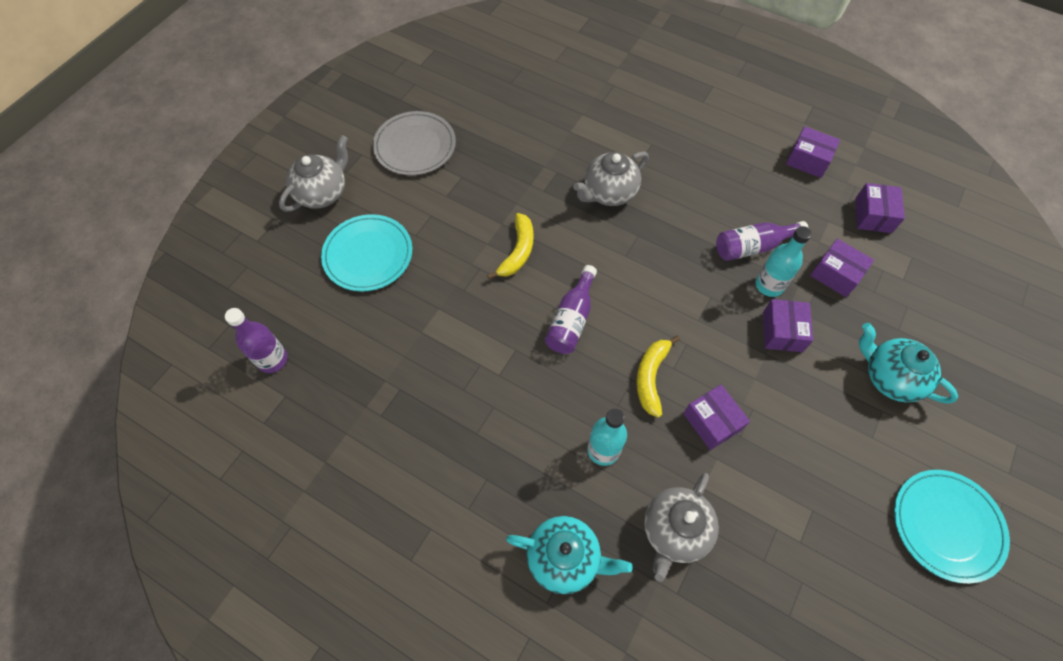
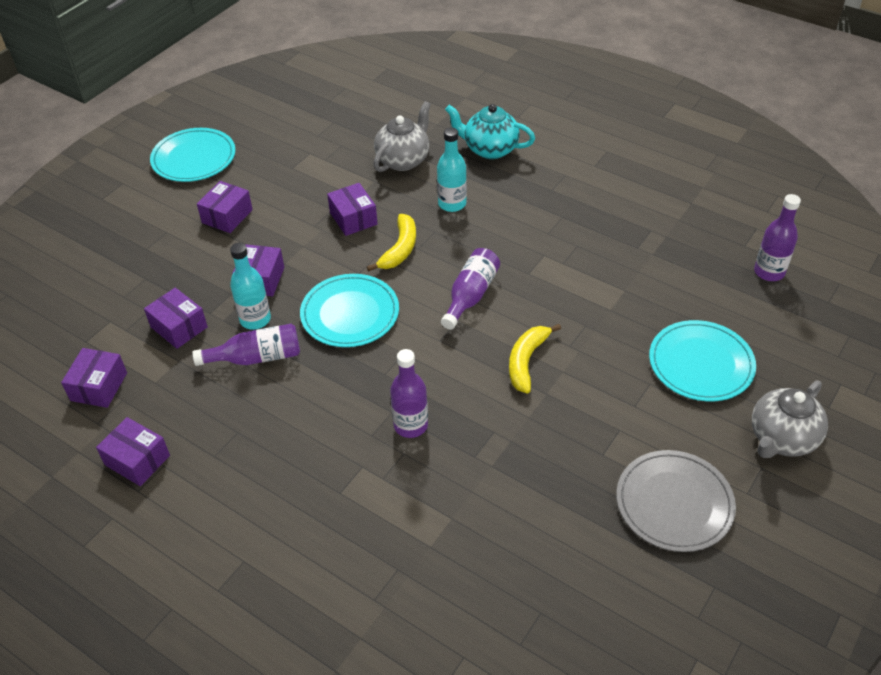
camera: 175 degrees left, 15 degrees down
(609, 193) = (410, 425): grey teapot -> purple bottle
(683, 295) = (350, 313): none -> turquoise plate
(856, 420) = (227, 216): none -> purple box
(889, 377) = (179, 243): turquoise teapot -> none

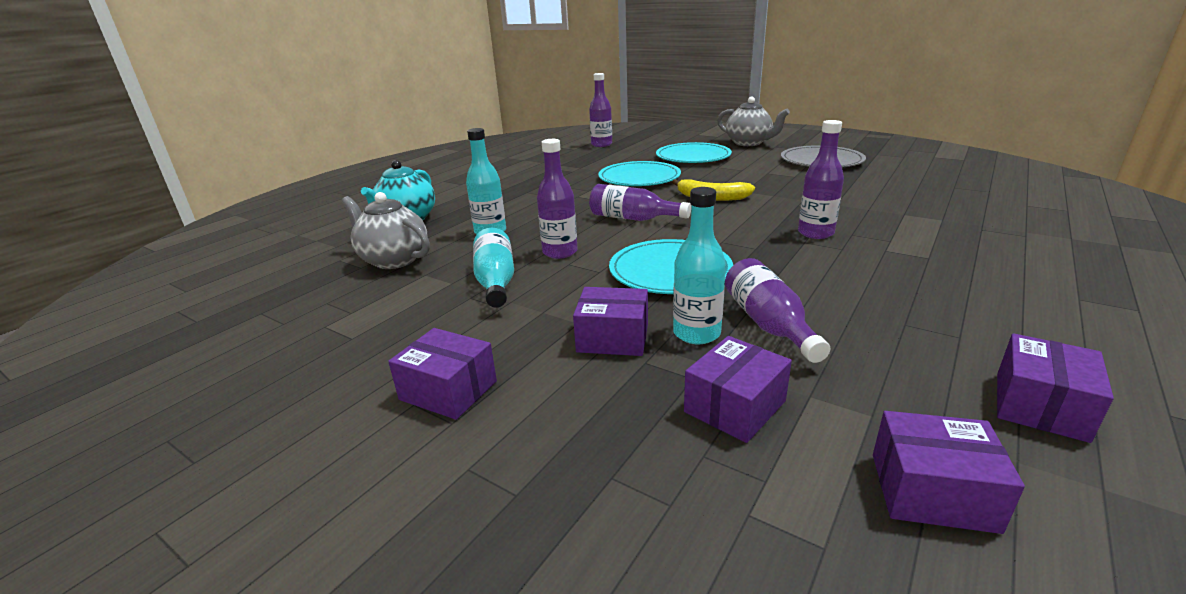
camera: 90 degrees left, 20 degrees down
(194, 158) = (226, 464): turquoise plate -> turquoise plate (639, 178)
(353, 218) = (495, 282): purple box -> turquoise bottle
(400, 249) = (560, 252): yellow banana -> purple bottle

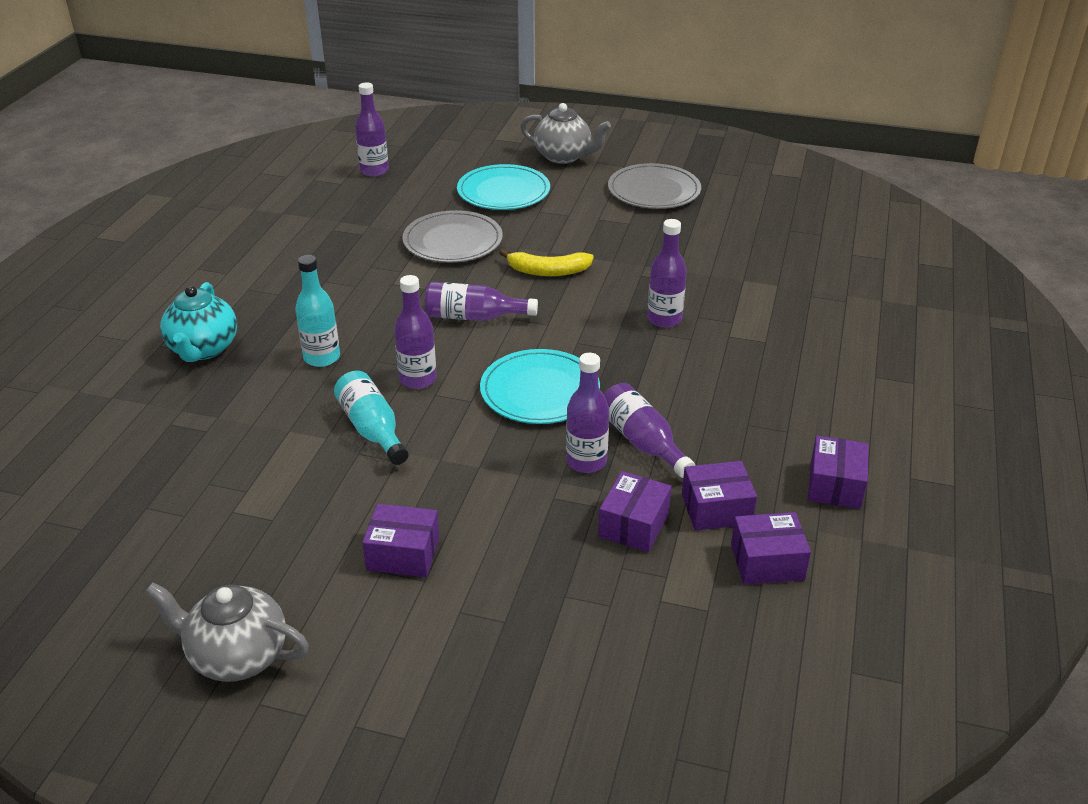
camera: 20 degrees left, 10 degrees up
(393, 260) = (237, 415): grey teapot -> grey teapot (237, 656)
(613, 338) = (517, 478): purple box -> purple box (716, 509)
(639, 178) = (453, 241): turquoise plate -> grey plate
(696, 333) = (586, 461): turquoise bottle -> purple bottle

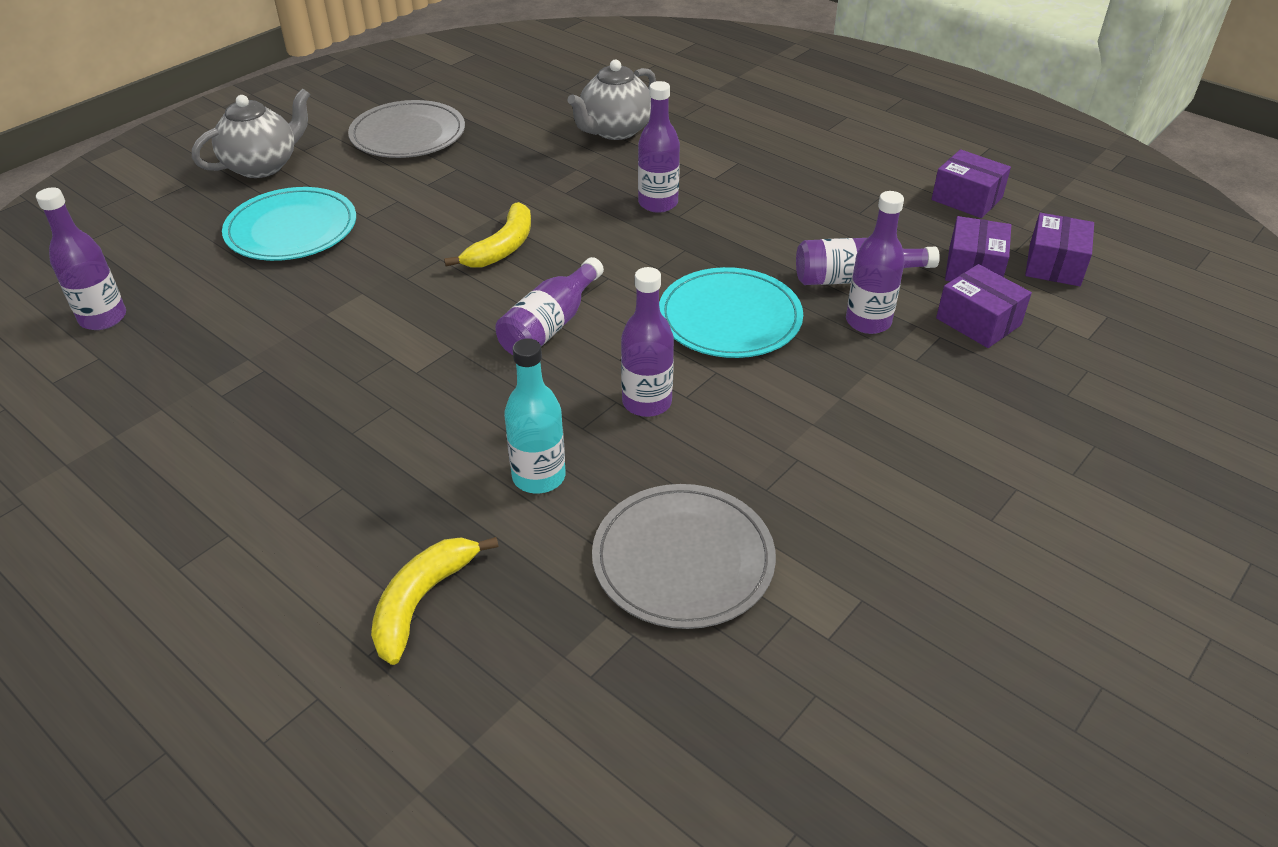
camera: 65 degrees left, 5 degrees up
(203, 349) = (422, 601): turquoise teapot -> yellow banana
(237, 656) = (1106, 685): grey teapot -> grey teapot (614, 131)
(372, 429) = (725, 465): turquoise bottle -> none
(403, 554) = (968, 494): purple box -> none
(453, 241) = (365, 298): grey plate -> grey plate (683, 559)

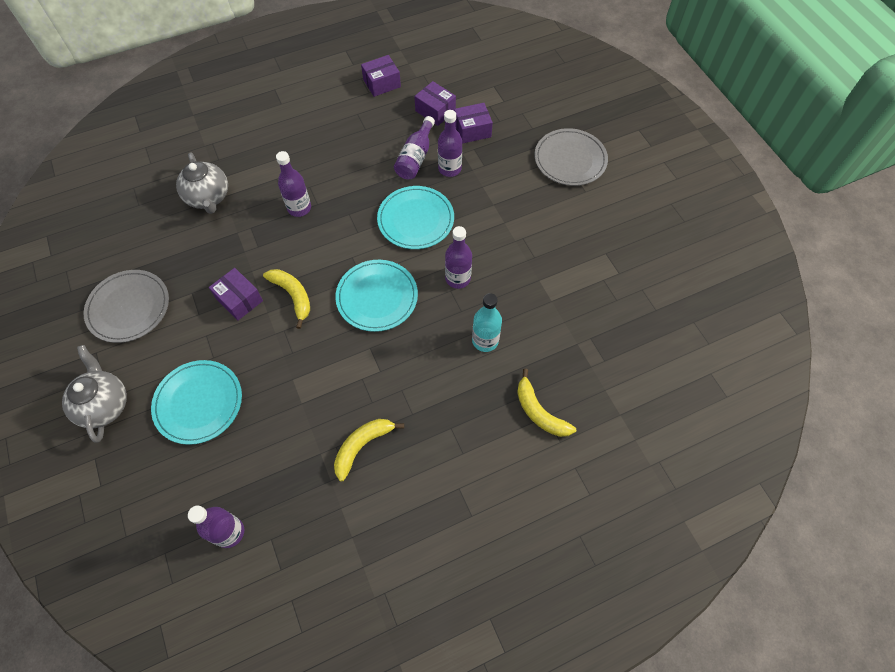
camera: 65 degrees left, 20 degrees up
(273, 396) = (362, 446): none -> yellow banana
(550, 325) = (377, 297): purple bottle -> turquoise plate
(683, 559) = (559, 304): grey plate -> grey plate (570, 159)
(1054, 265) = (450, 82): purple box -> purple box (239, 300)

